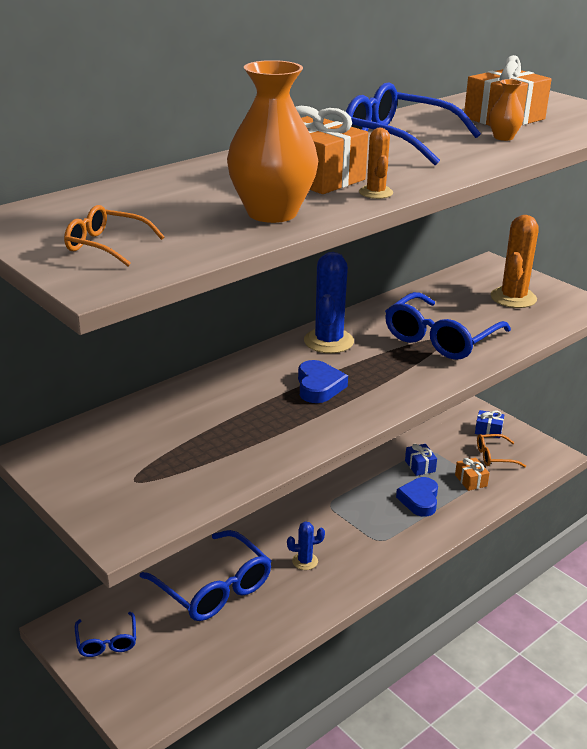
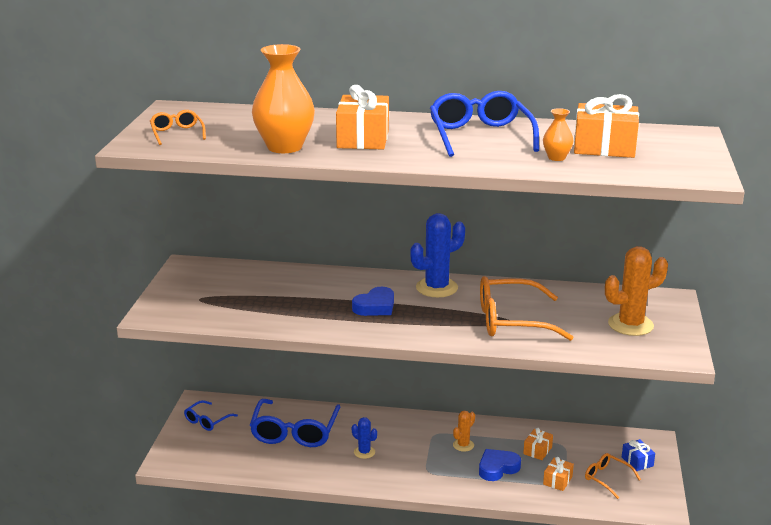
camera: 50 degrees right, 5 degrees down
(376, 193) = (366, 157): orange cactus -> orange cactus (463, 445)
(420, 466) = (537, 450): blue gift -> orange gift
(440, 338) = (512, 321): blue glasses -> orange glasses

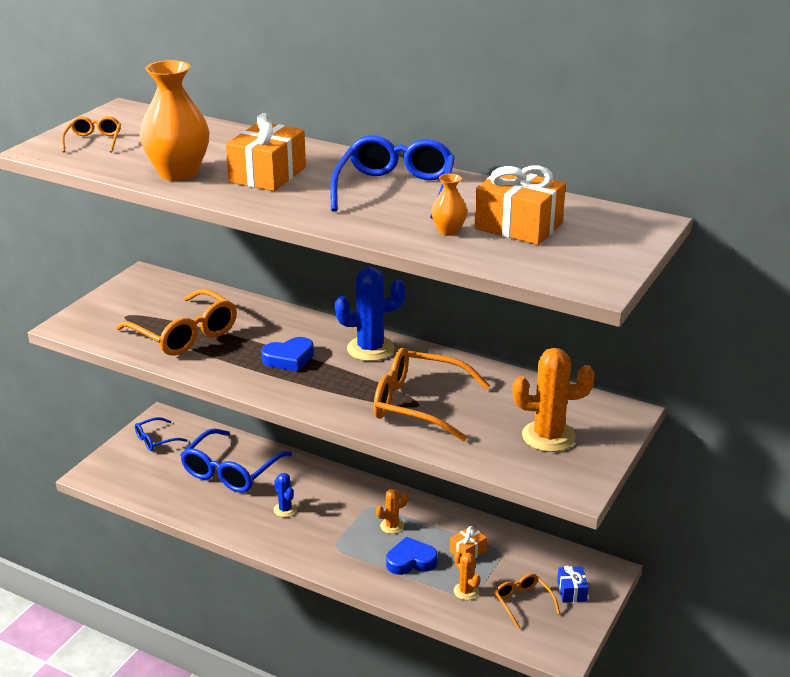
camera: 20 degrees right, 5 degrees up
(267, 304) = (184, 334): none -> orange glasses
(557, 480) = (466, 591): orange gift -> orange cactus

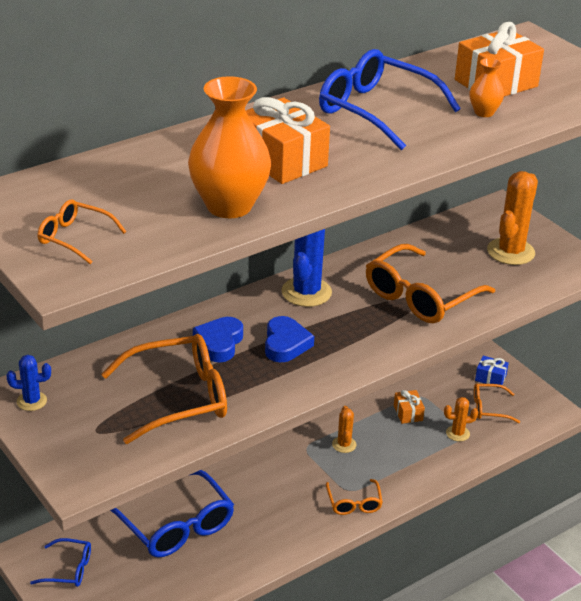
camera: 65 degrees left, 5 degrees up
(156, 440) = (68, 569): blue glasses -> blue glasses turned 75 degrees counterclockwise
(285, 510) = (270, 506): blue cactus -> blue cactus (31, 401)
(321, 554) = (354, 503): none -> orange glasses
(411, 561) = (399, 450): blue heart -> blue heart (219, 343)

